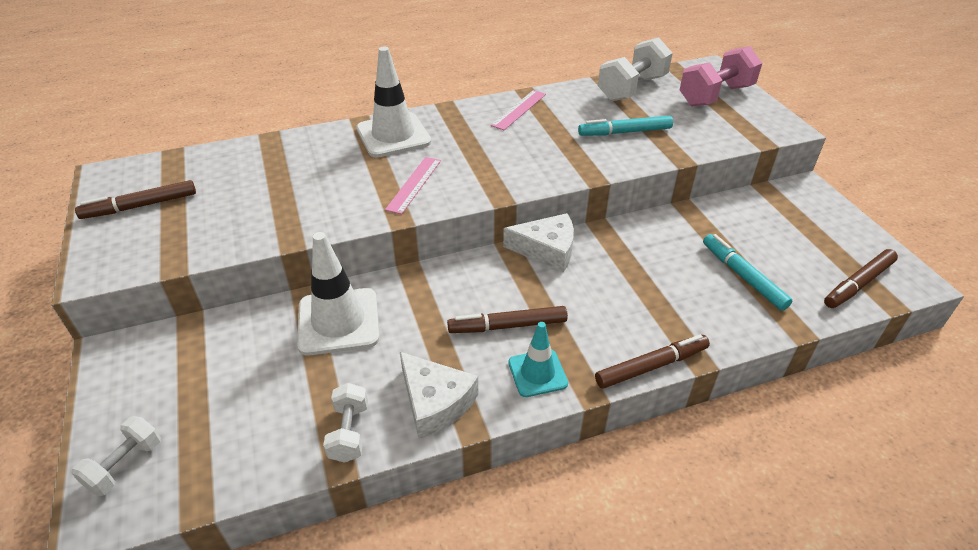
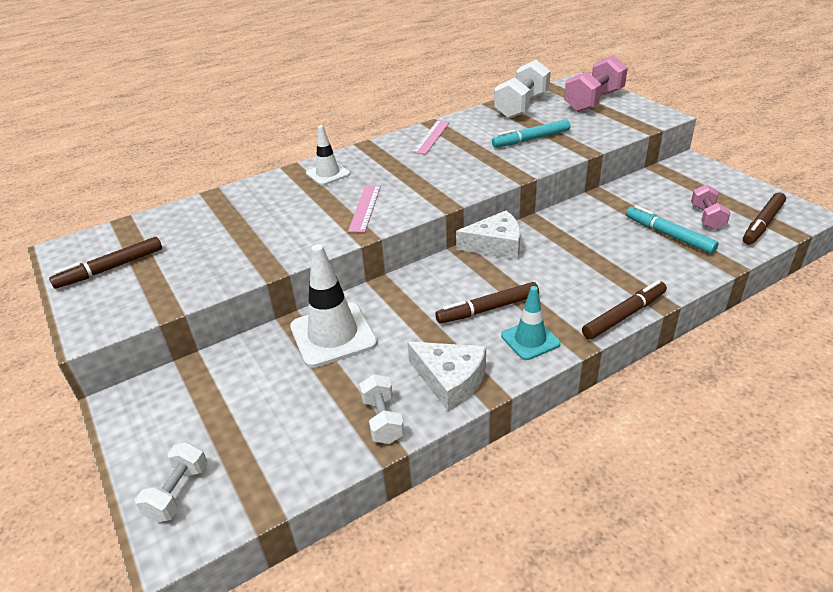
camera: 10 degrees left, 5 degrees down
(393, 135) = (328, 174): white traffic cone -> white traffic cone, size x0.60
(796, 263) = (707, 218): none -> pink dumbbell

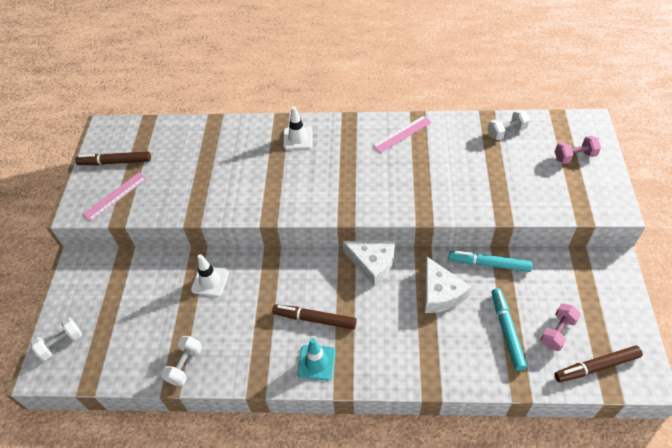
camera: 35 degrees right, 15 degrees up
(333, 335) = (210, 281): white traffic cone -> white traffic cone, size x0.60
(365, 208) = (292, 189): pink ruler -> pink ruler (115, 196)
(450, 380) = (243, 362): white cheese -> white cheese (440, 293)
(521, 106) = (506, 132): white dumbbell -> white dumbbell, size x0.57
(531, 139) = (473, 178): turquoise marker -> turquoise marker (489, 264)
(594, 101) = (574, 157): pink dumbbell -> pink dumbbell, size x0.57
(624, 315) = (395, 383): brown marker -> none

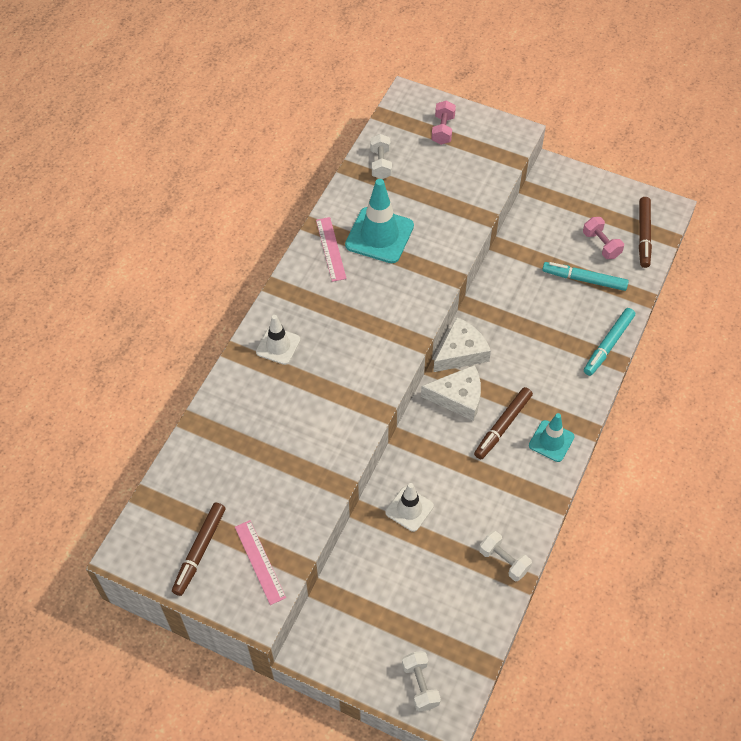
camera: 70 degrees left, 5 degrees up
(434, 157) = (379, 235): none -> turquoise traffic cone
(440, 293) = (522, 311): white cheese -> white cheese (458, 397)
(489, 264) = (509, 259): turquoise marker -> turquoise marker (608, 345)

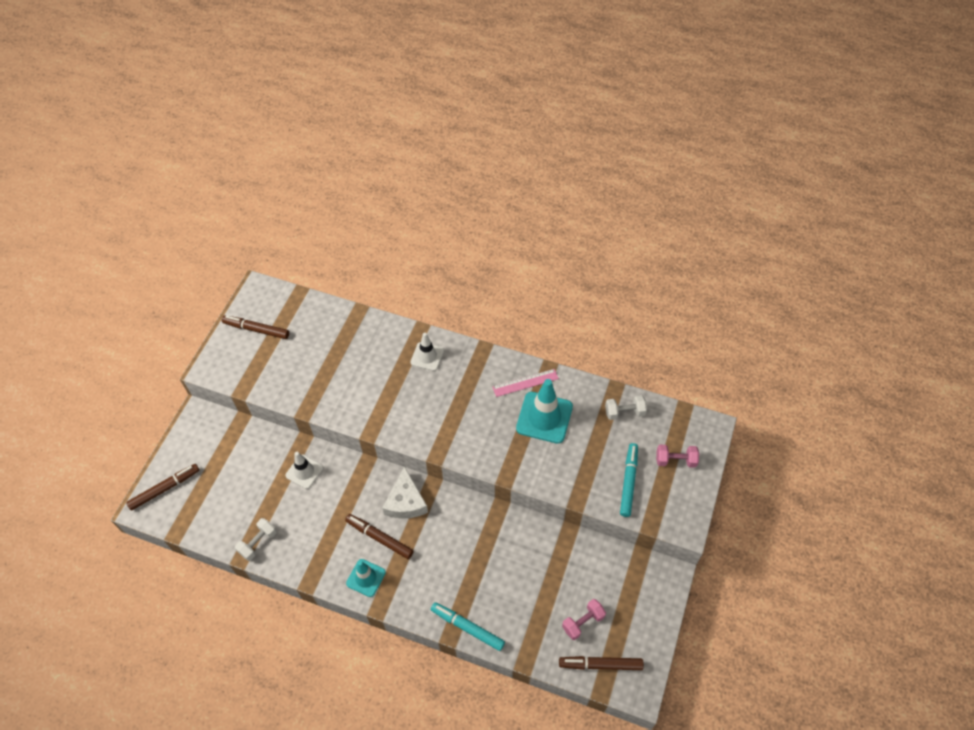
camera: 85 degrees right, 0 degrees up
(260, 562) = (246, 366): pink ruler -> none
(420, 685) = (165, 489): white dumbbell -> brown marker
(461, 352) = (450, 502): white cheese -> none
(584, 279) = (539, 606): turquoise marker -> turquoise marker (628, 482)

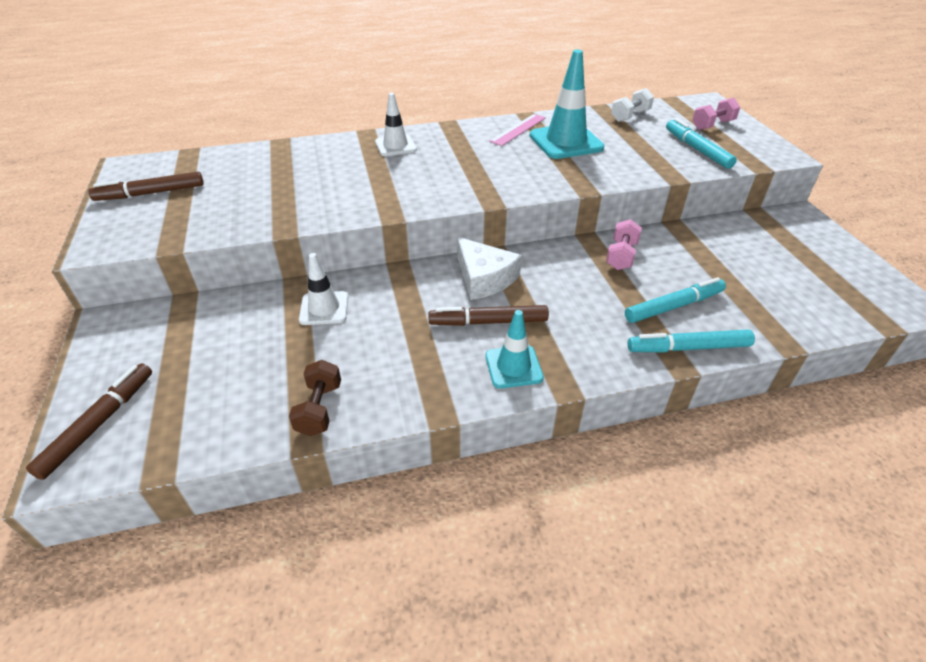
camera: 35 degrees left, 15 degrees down
(258, 543) = (319, 409): white dumbbell -> brown dumbbell
(492, 594) = (674, 306): none -> turquoise marker
(583, 622) = (786, 281): pink dumbbell -> pink dumbbell (621, 256)
(600, 664) = (851, 304): brown marker -> none

